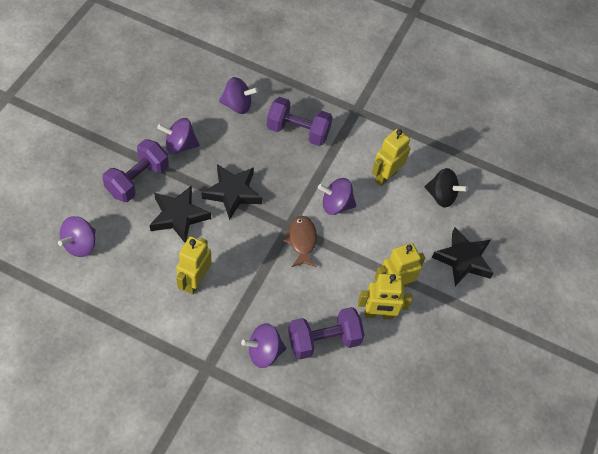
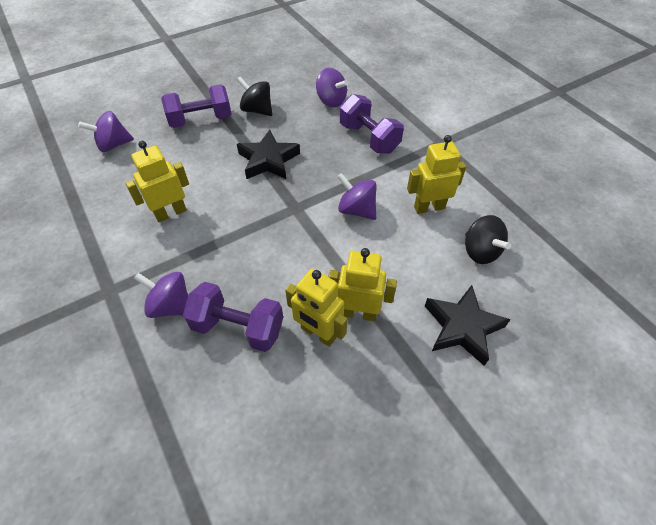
camera: 40 degrees right, 5 degrees down
(178, 216) = (207, 158): black star -> none
(180, 145) = (257, 110): purple spinning top -> black spinning top
(302, 241) = (296, 225): brown fish -> none

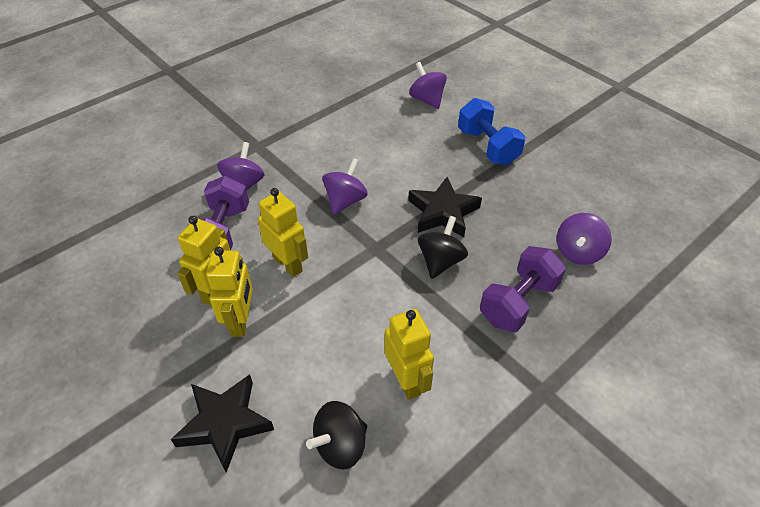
camera: 80 degrees right, 5 degrees down
(171, 213) = (348, 158): yellow robot -> yellow robot (288, 264)
(201, 120) = (487, 147): purple dumbbell -> blue dumbbell
(257, 110) = (525, 187): black spinning top -> black spinning top (440, 261)
(356, 210) = (384, 303): purple spinning top -> purple spinning top (345, 201)

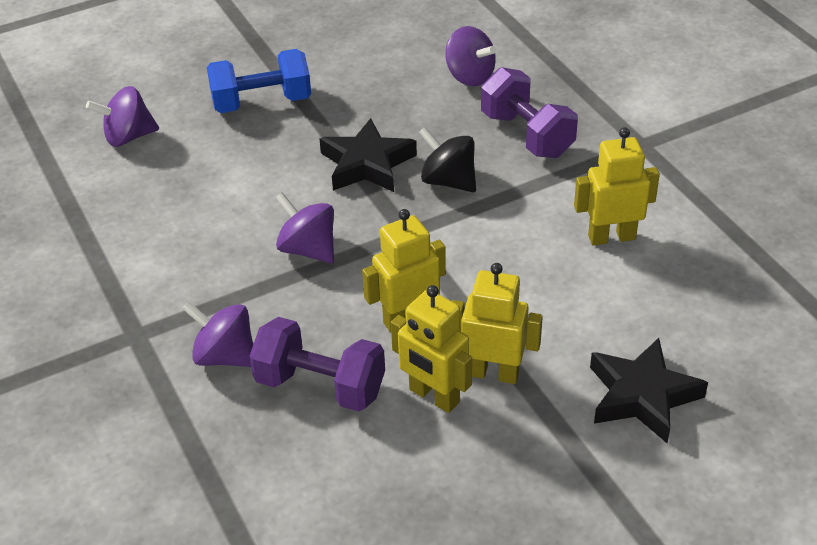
camera: 75 degrees left, 5 degrees down
(340, 445) = (682, 299): black spinning top -> none

